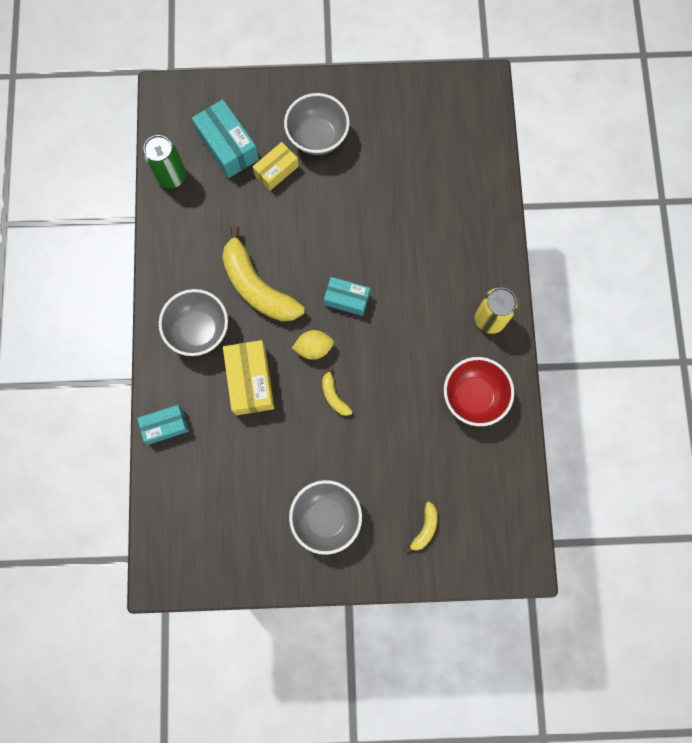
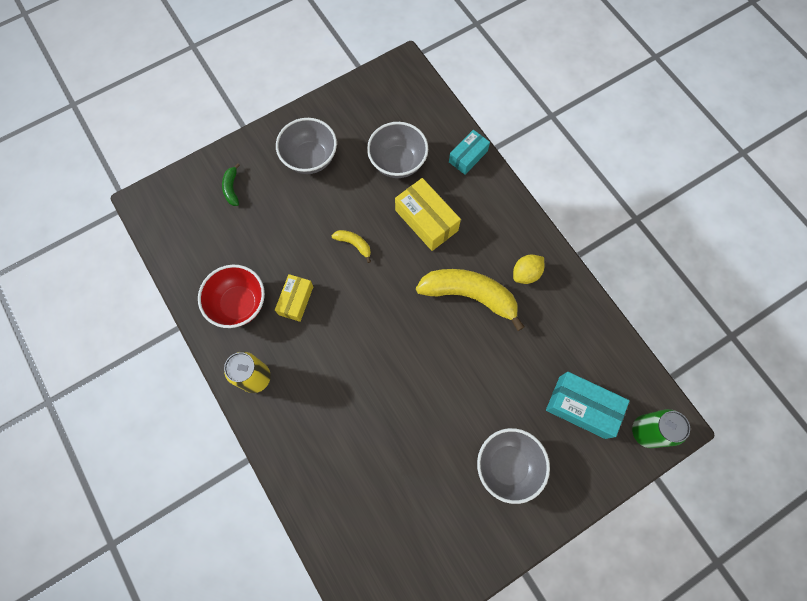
camera: 150 degrees right, 5 degrees down
(171, 176) = (608, 349): green can -> green can (646, 431)
(199, 330) = (492, 236): grey bowl -> grey bowl (397, 162)
(276, 170) = (523, 409): yellow box -> yellow box (296, 300)
(313, 348) = (392, 272): yellow lemon -> yellow lemon (526, 273)
(346, 299) = (389, 326): turquoise box -> none
(424, 528) = (232, 188): yellow banana -> green banana

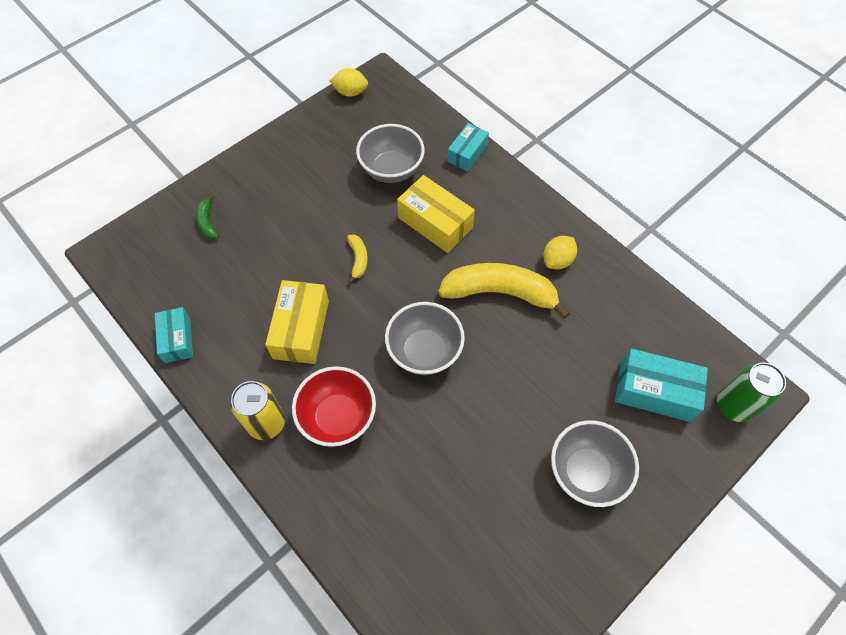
camera: 10 degrees left, 10 degrees down
(193, 292) = (177, 339): none -> turquoise box
(239, 304) = (234, 344): red bowl -> red bowl (338, 417)
(296, 300) = (301, 329): yellow box -> yellow box, size x1.55
(310, 158) = (293, 179): grey bowl -> grey bowl (424, 351)
(354, 244) = (358, 259): yellow banana -> yellow banana turned 60 degrees clockwise
(375, 78) = (350, 92): none -> yellow lemon

